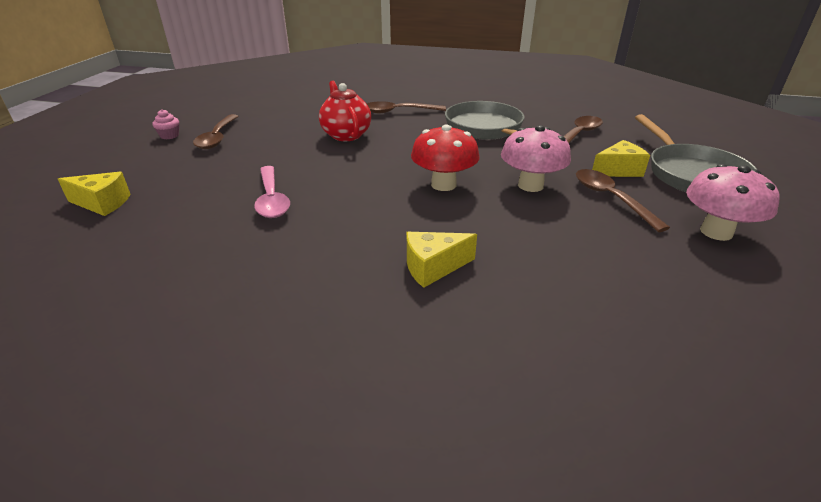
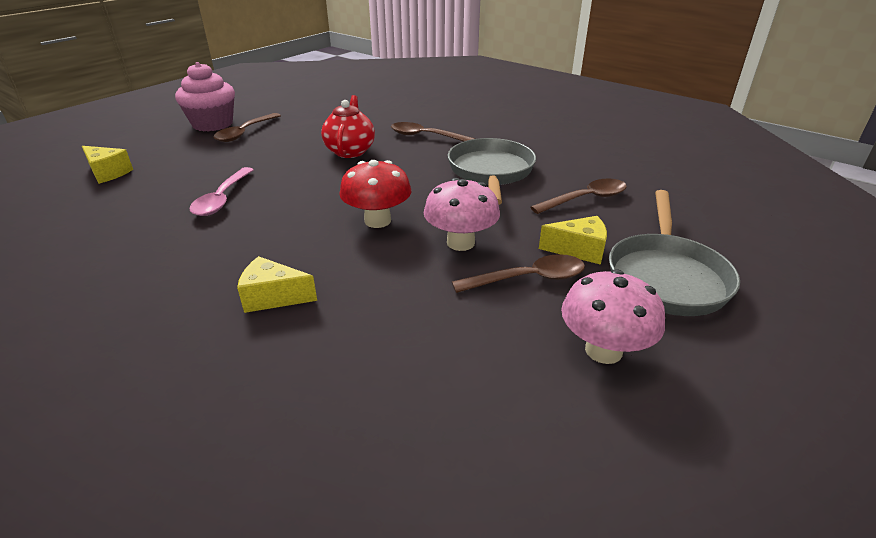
camera: 25 degrees right, 0 degrees up
(169, 136) = (212, 124): pink cupcake -> pink cupcake, size x2.44
(610, 198) = (528, 279): brown spoon -> brown spoon turned 75 degrees clockwise

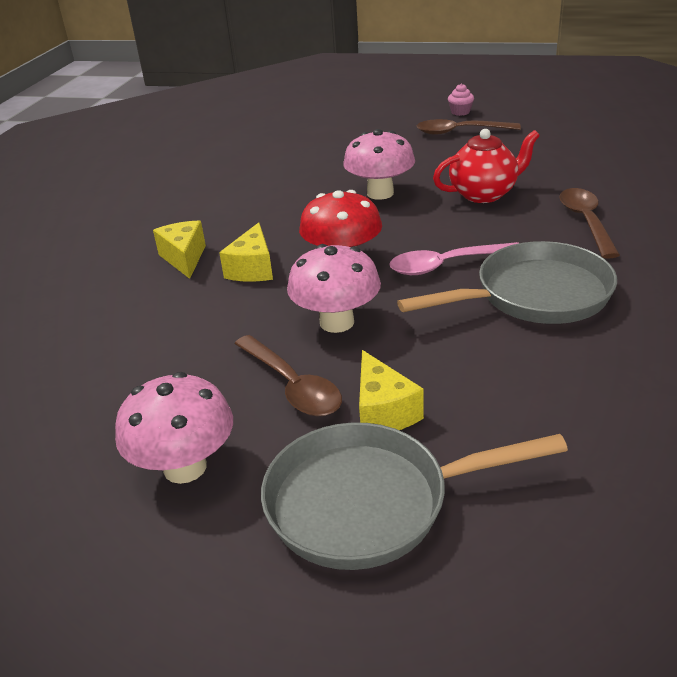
camera: 70 degrees right, 0 degrees up
(108, 173) = (320, 120): yellow cheese -> yellow cheese (253, 269)
(212, 124) = (460, 112): pink cupcake -> pink cupcake, size x0.41
(222, 199) = (319, 177): pink spoon -> pink spoon (446, 265)
(293, 182) = (380, 193): none -> pink mushroom
(585, 199) = (535, 391): brown spoon -> none

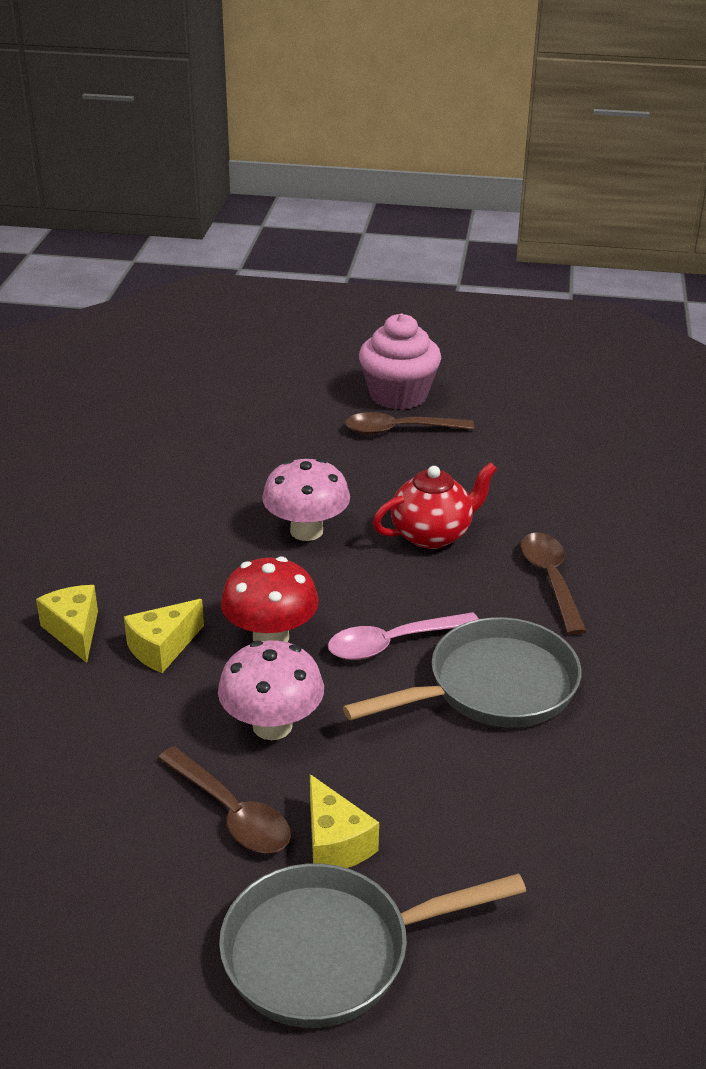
camera: 10 degrees left, 0 degrees up
(185, 467) = (126, 919): pink mushroom -> none
(253, 269) = (162, 648): yellow cheese -> yellow cheese turned 45 degrees clockwise
(460, 112) = (398, 395): pink cupcake -> pink cupcake, size x2.44

